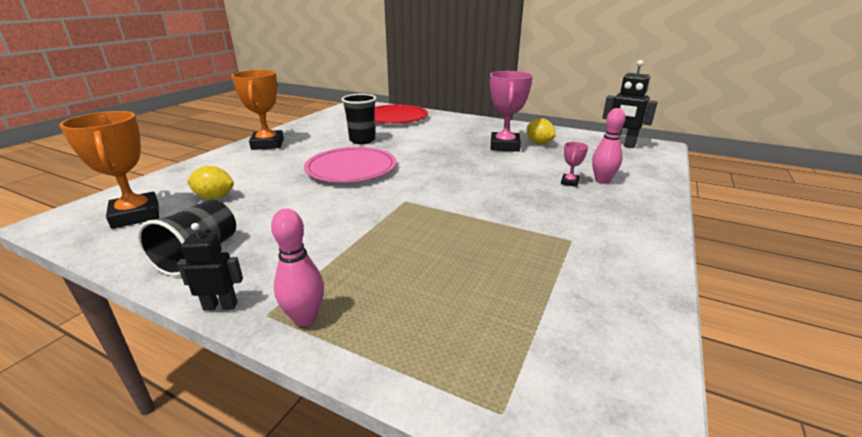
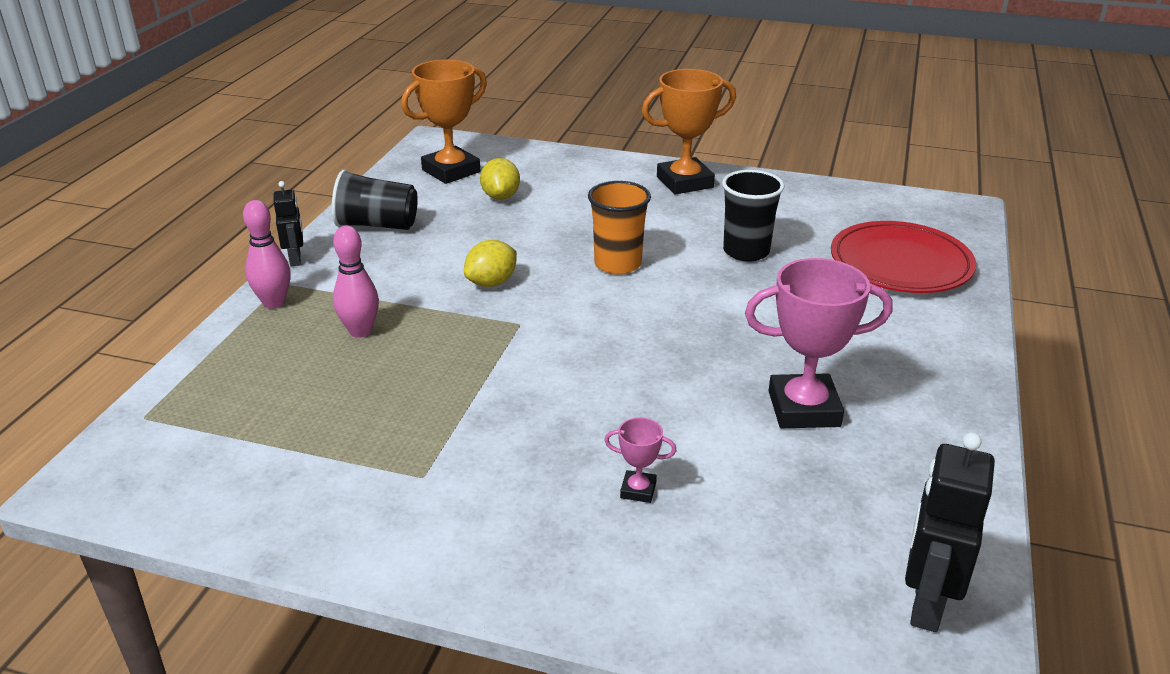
camera: 80 degrees right, 5 degrees up
(351, 169) = (617, 264): pink plate -> orange cup
(539, 143) = (853, 458): yellow lemon -> yellow lemon (491, 283)
(602, 181) = (660, 537): pink bowling pin -> pink bowling pin (360, 331)

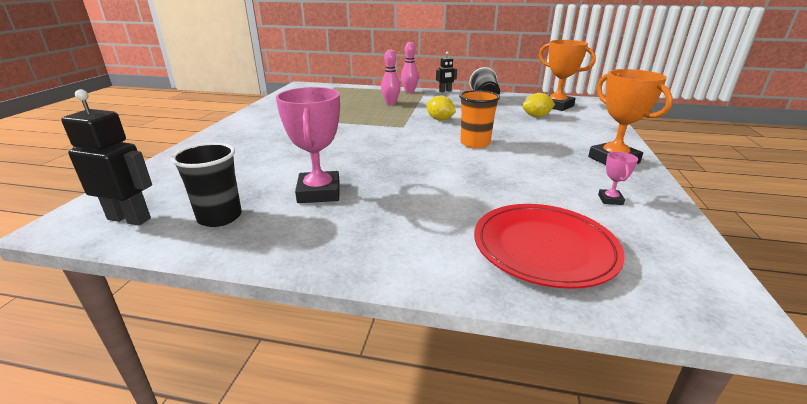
camera: 85 degrees right, 5 degrees down
(638, 490) = (263, 152): pink trophy -> pink trophy (610, 200)
(746, 251) = (517, 179): black cup -> black cup (220, 217)

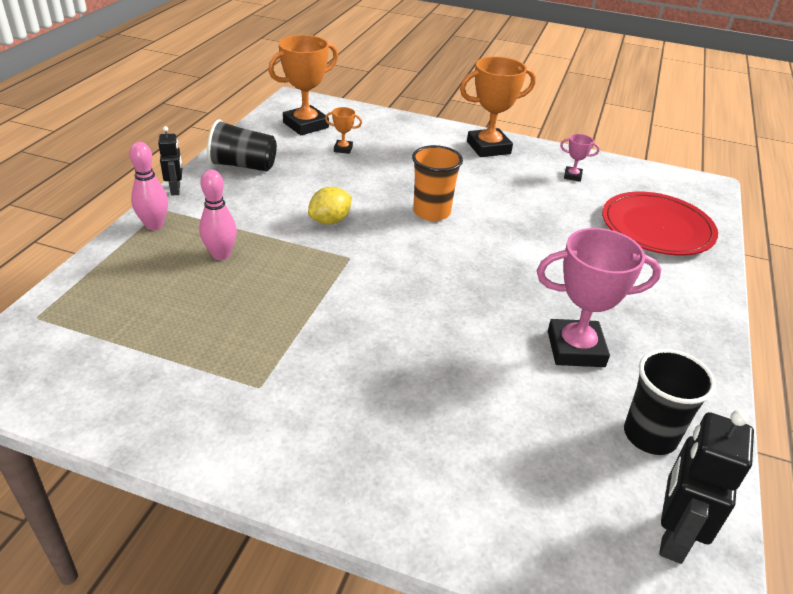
camera: 85 degrees left, 10 degrees up
(536, 116) = (343, 149): yellow lemon -> orange trophy

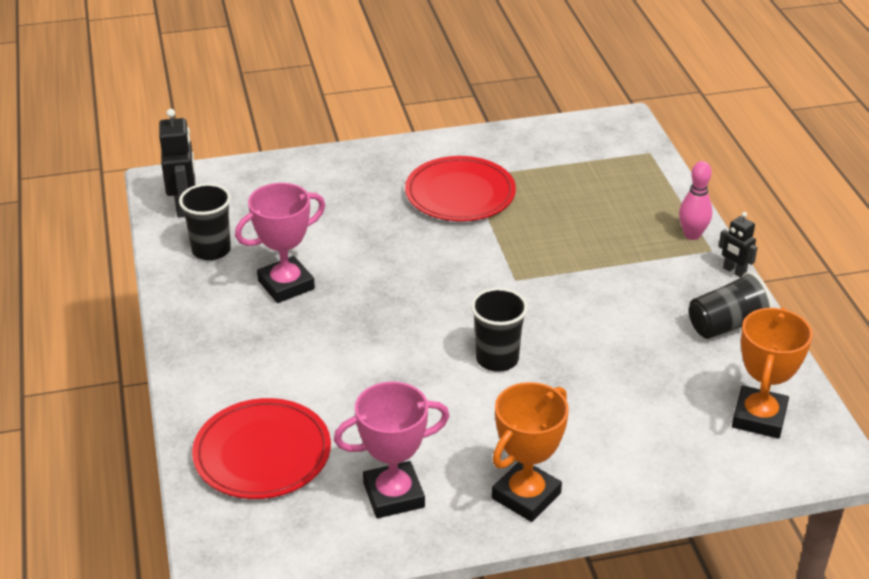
camera: 150 degrees right, 0 degrees up
(221, 255) = (609, 236): pink bowling pin -> none
(297, 369) = (460, 194): none -> red plate
(330, 221) = (572, 304): yellow lemon -> none
(343, 149) = (672, 400): orange trophy -> none
(431, 212) = (497, 359): orange cup -> black cup
(572, 176) = (393, 495): pink trophy -> pink trophy, size x2.17

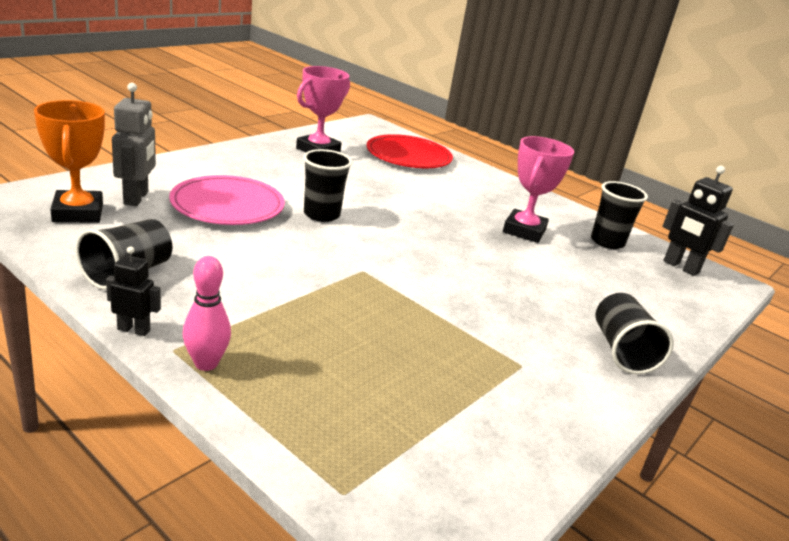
camera: 140 degrees right, 10 degrees down
(378, 165) = (621, 351): none -> black cup
(460, 194) = (506, 341): red plate -> none
(526, 496) = (239, 157): orange trophy -> none
(595, 397) = (227, 205): none -> pink plate
(692, 431) = (136, 198): none -> grey robot

